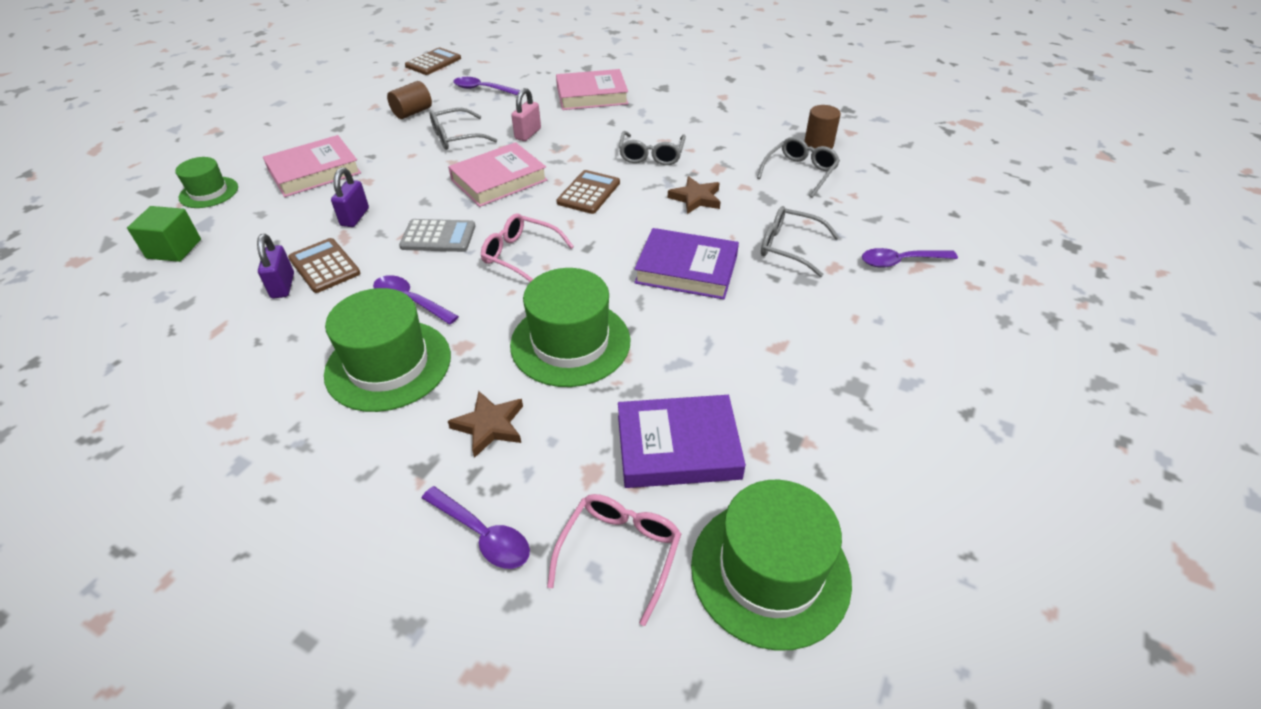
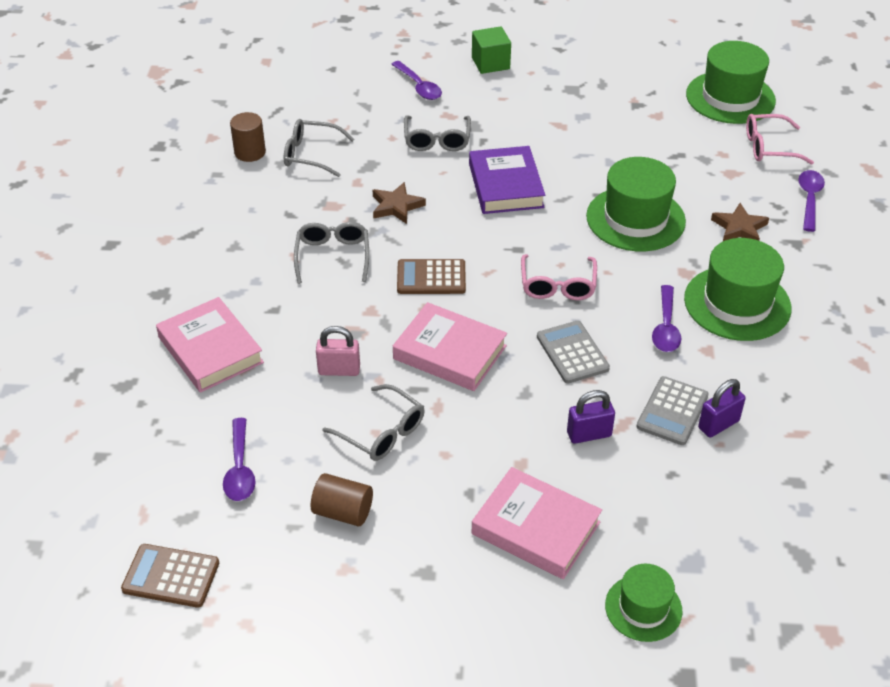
camera: 115 degrees left, 0 degrees up
(174, 249) = (746, 556): green cube -> green cube (490, 63)
(324, 266) = (672, 411): brown calculator -> grey calculator
(651, 155) = (333, 256): grey glasses -> grey glasses turned 75 degrees counterclockwise
(678, 447) = (682, 145): purple book -> none

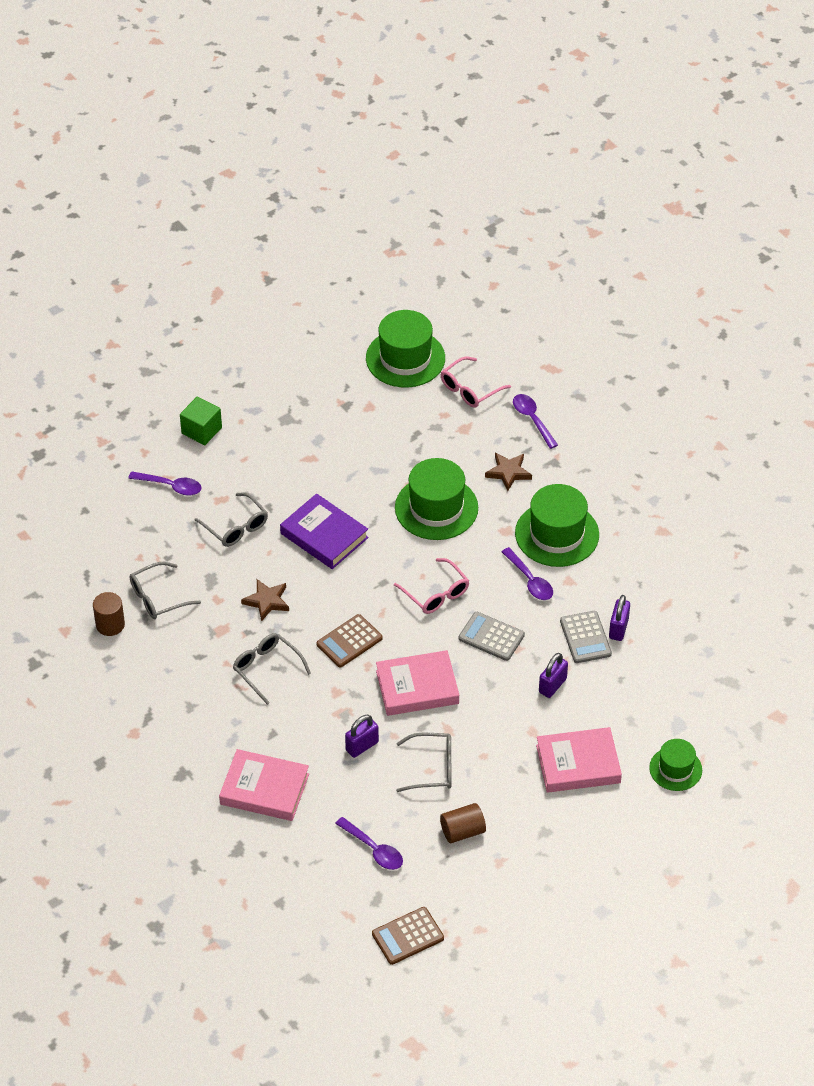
camera: 40 degrees left, 5 degrees up
(339, 370) = (362, 746): pink padlock -> purple padlock

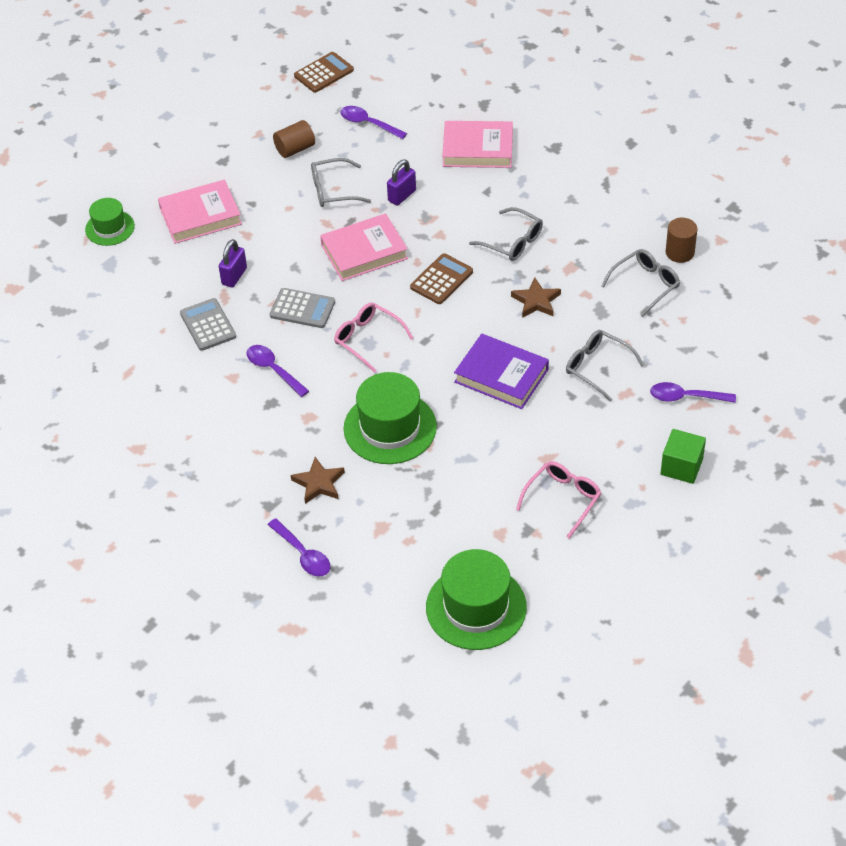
camera: 170 degrees right, 0 degrees up
(470, 389) = (386, 580): pink glasses -> pink glasses (563, 499)
(557, 534) = (253, 423): green hat -> none
(618, 628) = (175, 339): purple padlock -> none

